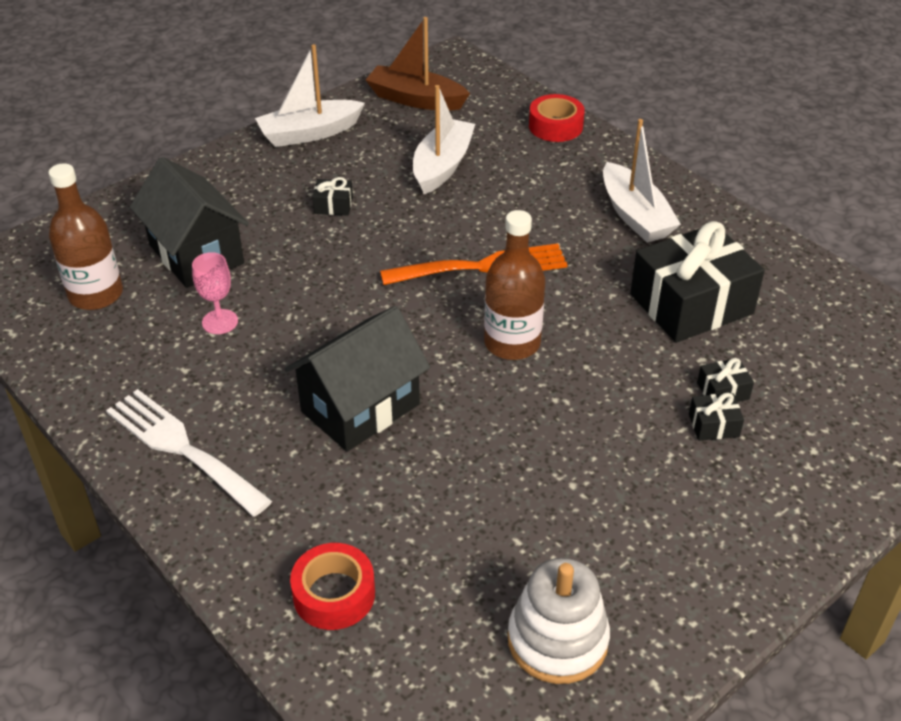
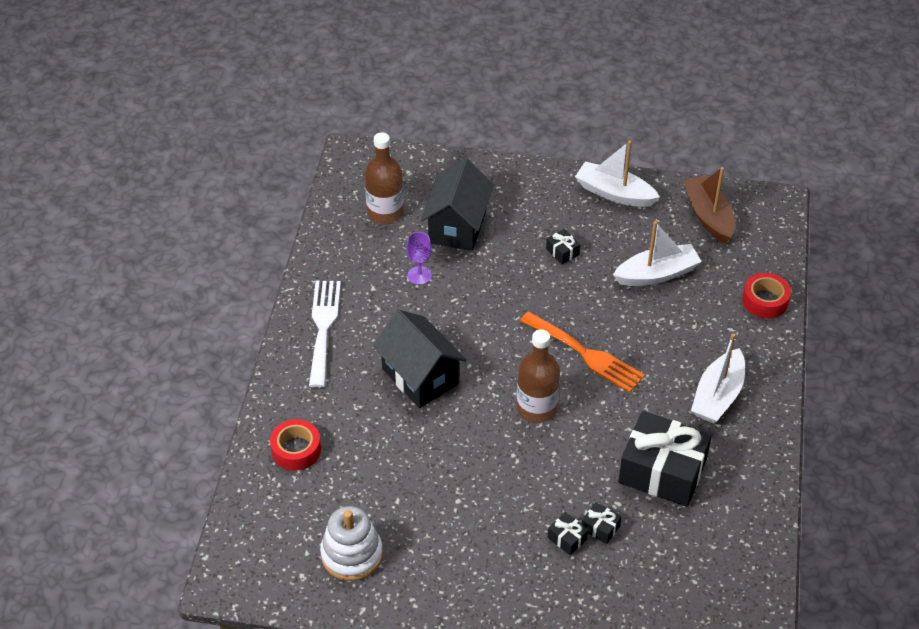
camera: 50 degrees right, 5 degrees up
(220, 322) = (419, 275): pink goblet -> purple goblet
(360, 408) = (420, 376): black house -> black house turned 45 degrees clockwise

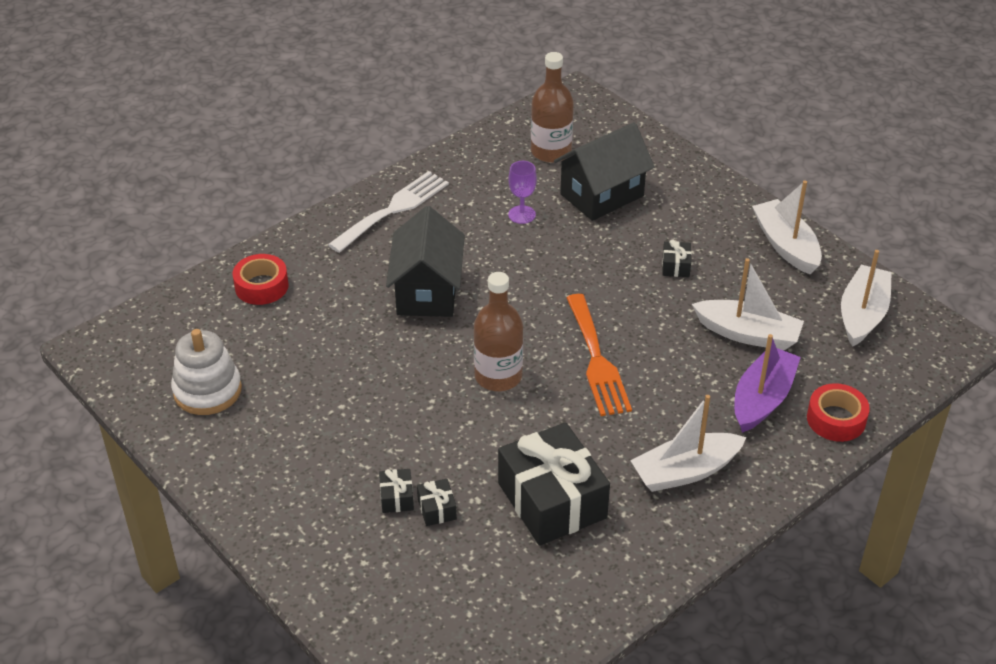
camera: 40 degrees right, 5 degrees down
(708, 216) = (862, 314): brown boat -> white boat
(711, 315) = (762, 399): none -> purple boat

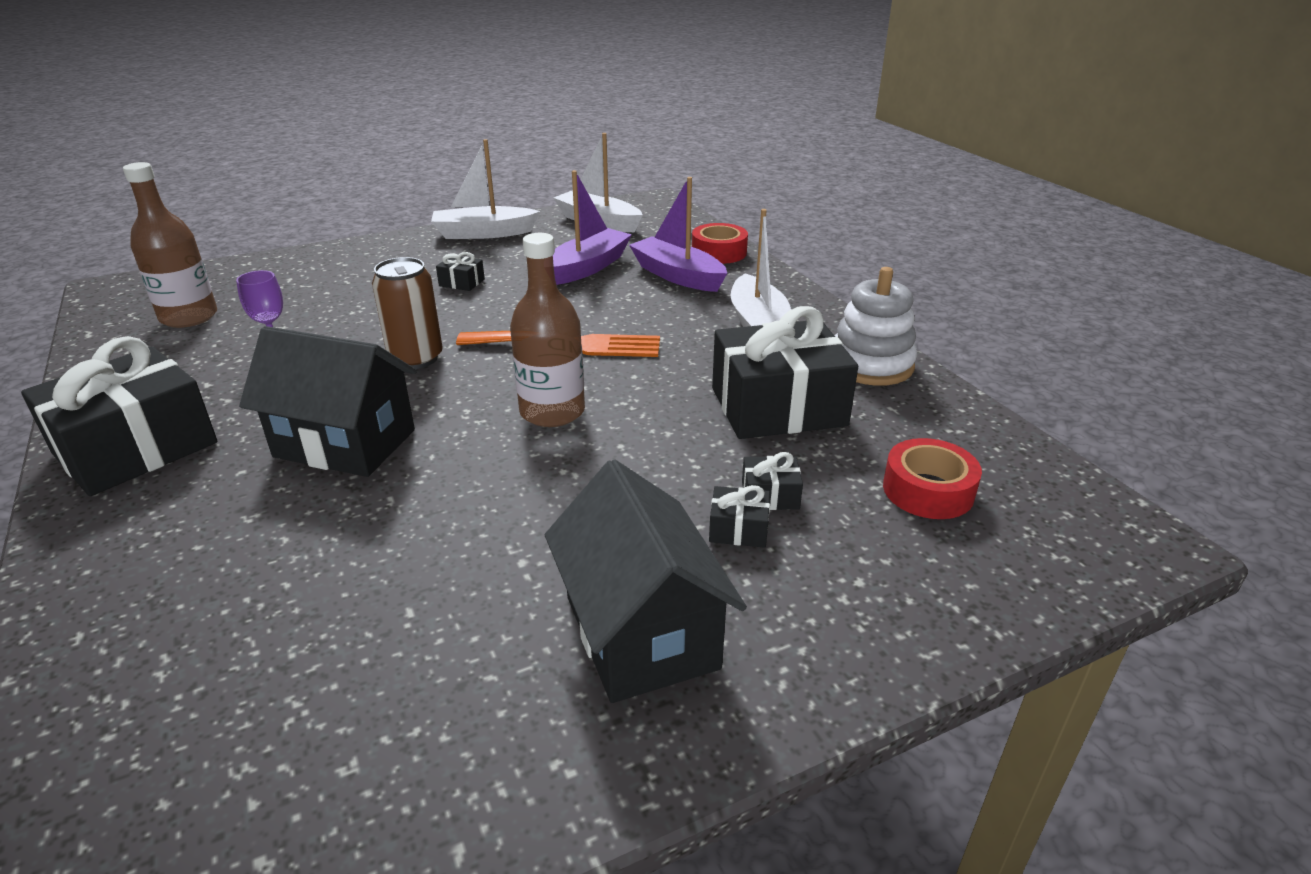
camera: 75 degrees left, 10 degrees down
(207, 390) = (367, 749): white stacking toy -> white stacking toy (870, 365)
(261, 286) = (146, 626): red tape -> red tape (928, 490)
(393, 209) = (136, 448): white fork -> black gift
(541, 284) = (416, 358): none -> brown can
(602, 195) = (306, 301): black house -> black house (641, 632)
(748, 334) = (587, 267): white boat -> purple boat

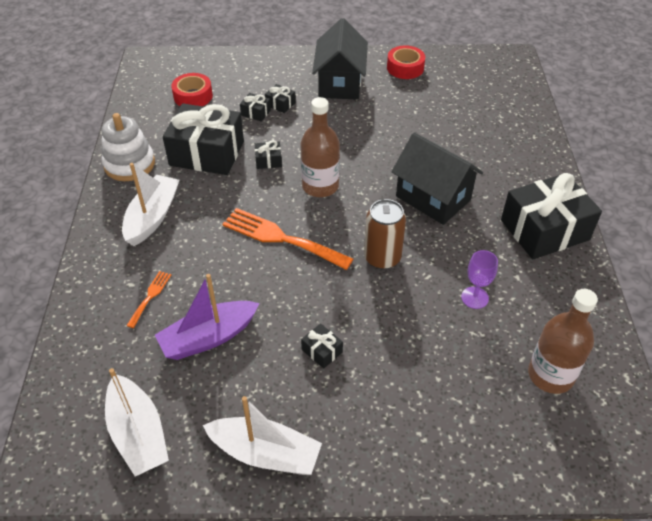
camera: 155 degrees left, 15 degrees up
(666, 423) = (268, 161): none -> black gift
(677, 276) = (150, 296): purple boat -> orange fork
(719, 252) = (86, 321): red tape -> red tape (405, 68)

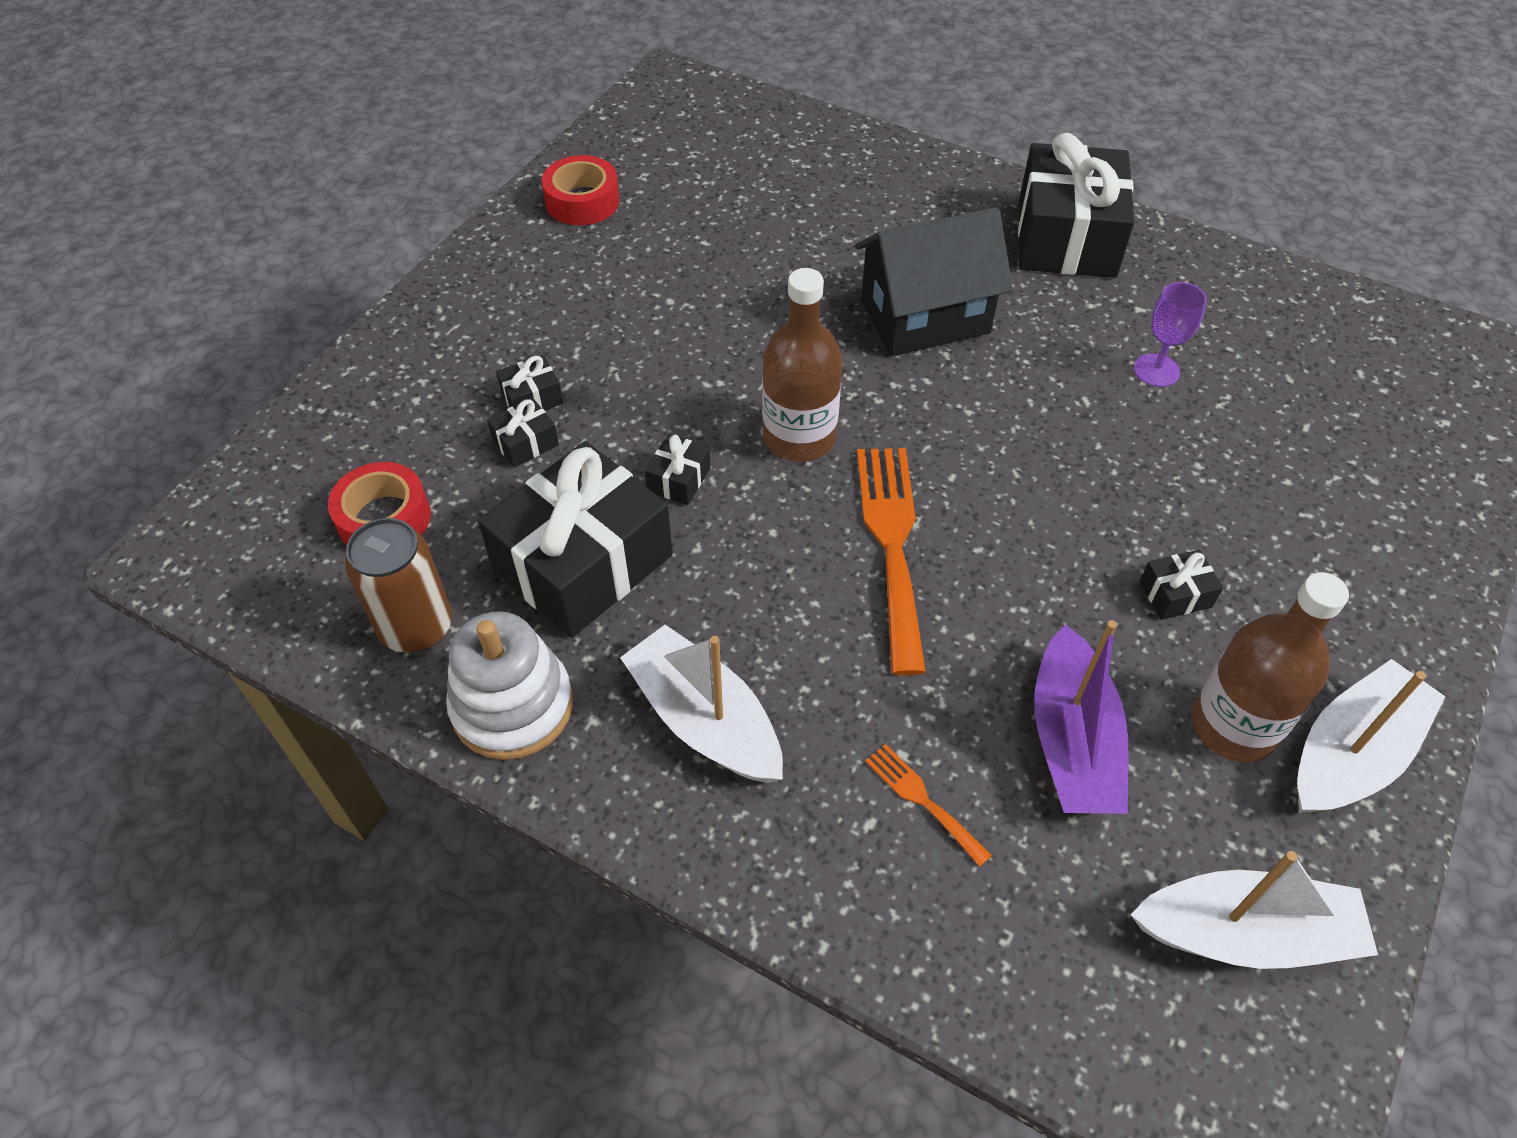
camera: 60 degrees left, 5 degrees up
(281, 238) = (892, 543): orange fork -> orange fork turned 120 degrees clockwise
(340, 83) = (547, 296): black house -> none
(382, 258) = (1018, 434): brown can -> brown can (416, 627)
(550, 375) = (1329, 364): brown bottle -> brown bottle (1233, 726)

